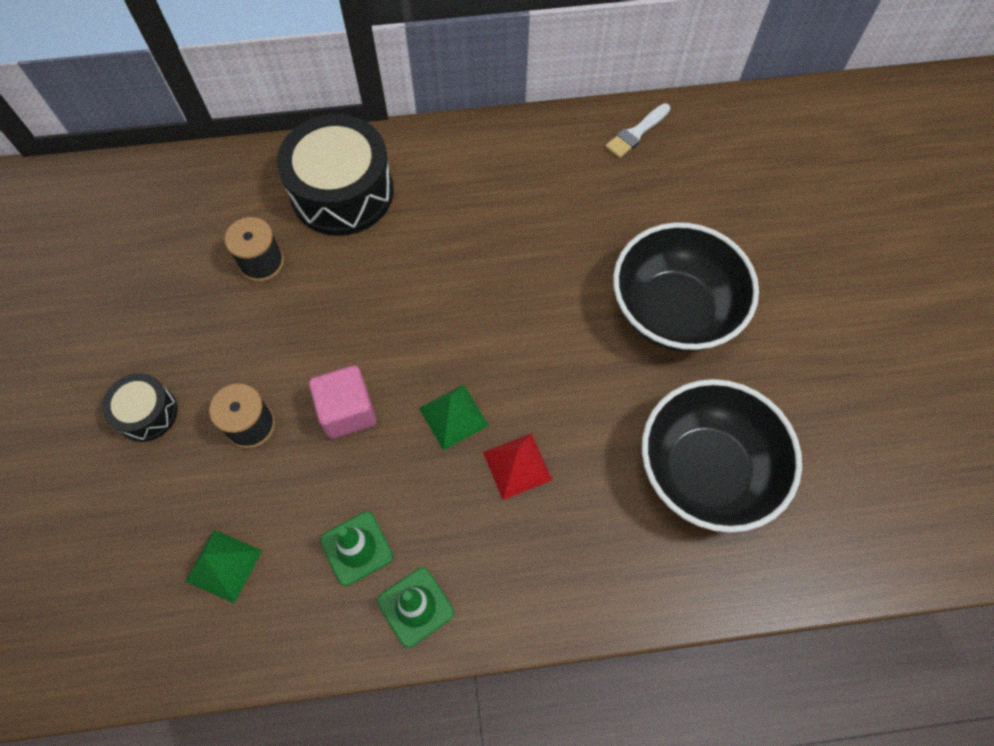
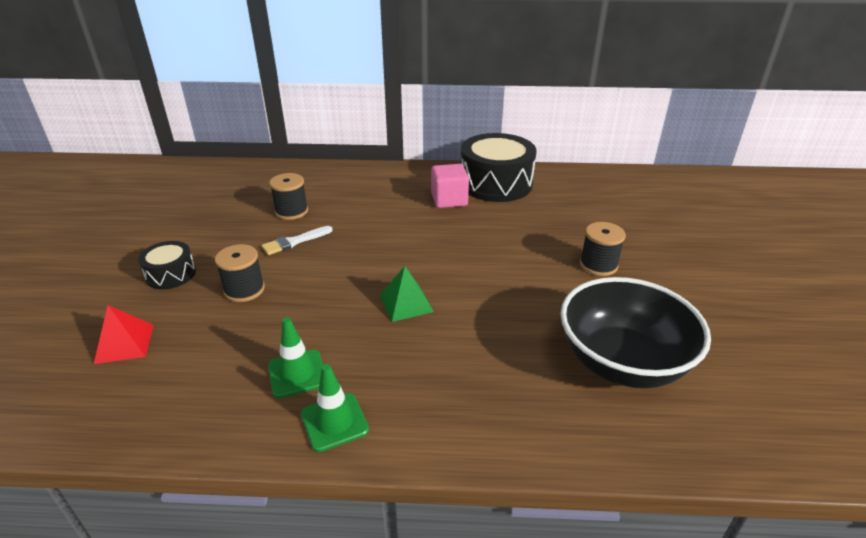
camera: 10 degrees right, 30 degrees down
(223, 565) = (180, 369): green pyramid -> none
(342, 192) = (360, 186): black drum -> black drum (496, 183)
(347, 411) = (322, 290): pink cube -> pink cube (449, 200)
(517, 466) = (452, 338): red pyramid -> red pyramid (124, 343)
(636, 133) = (576, 179): white brush -> white brush (294, 242)
(673, 311) = (598, 265): black bowl -> black spool

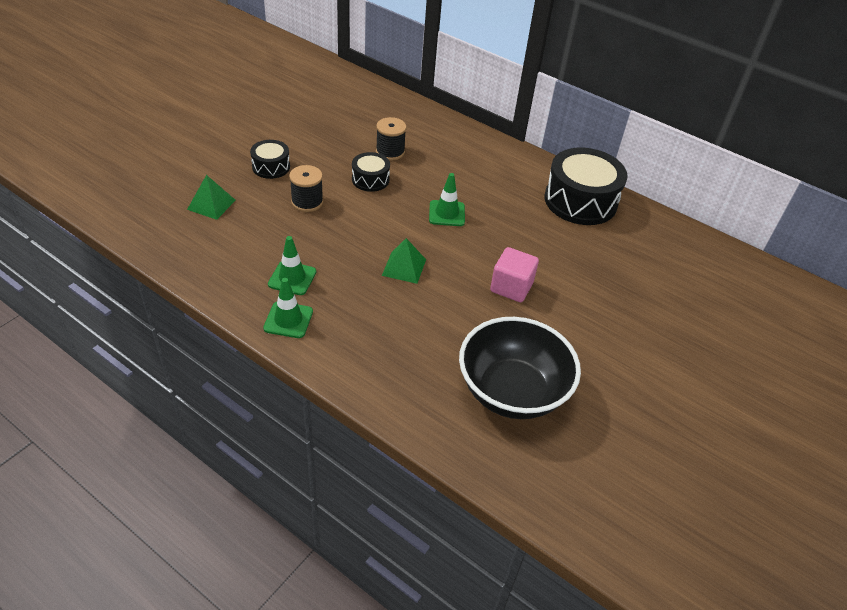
camera: 30 degrees right, 10 degrees up
(124, 343) = (211, 204): red pyramid -> green pyramid
(294, 242) = (370, 179): white brush -> black drum
(397, 239) = (447, 213): none -> green traffic cone
(449, 200) = (523, 198): pink cube -> pink cube (511, 287)
(598, 265) = (584, 314): black spool -> none

